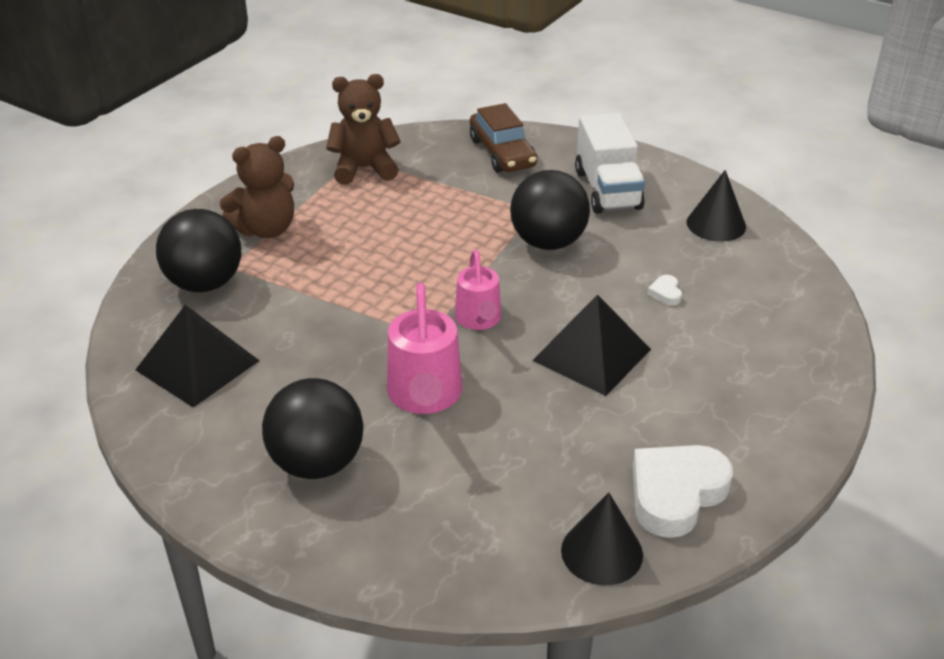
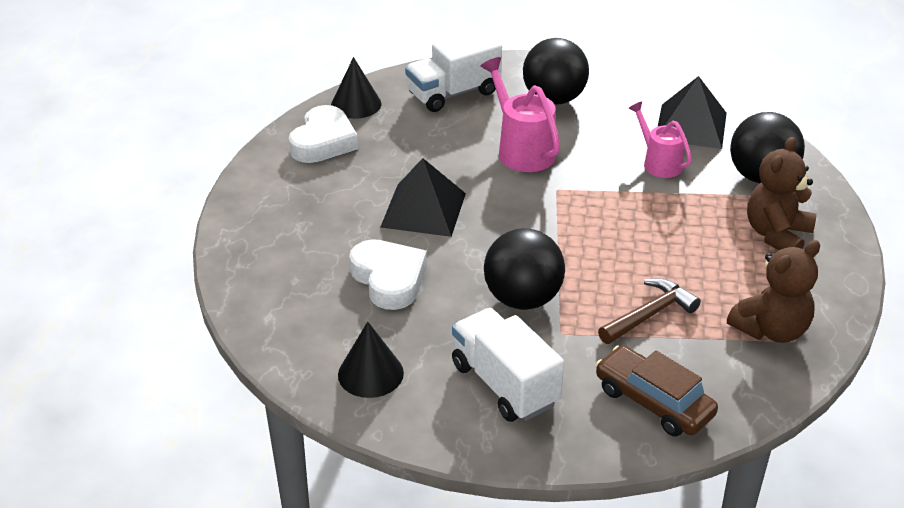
camera: 155 degrees right, 0 degrees up
(446, 523) = (453, 93): none -> white truck
(448, 203) = (650, 314): none -> brown hammer
(479, 320) = (527, 211): pink watering can -> pink watering can (658, 163)
(665, 293) = (389, 279): white heart -> white heart, size x2.41

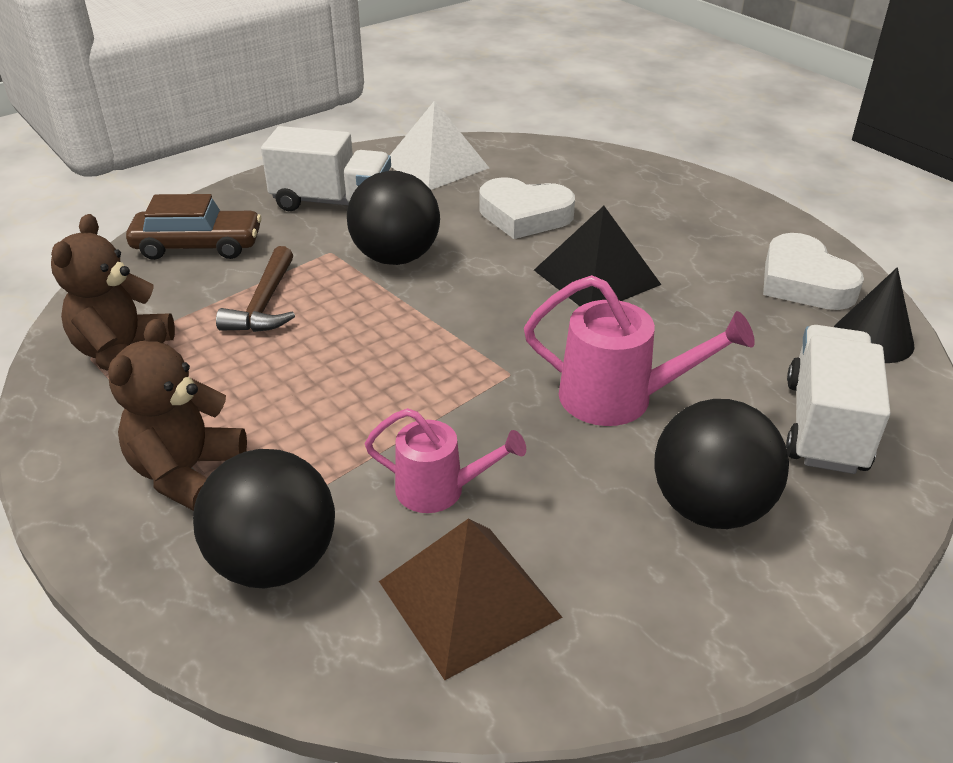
camera: 135 degrees right, 0 degrees up
(370, 373) = (436, 165): black cone -> white pyramid
(691, 126) = (469, 599): black pyramid -> brown pyramid
(777, 235) = (187, 473): brown teddy bear -> brown teddy bear turned 150 degrees counterclockwise

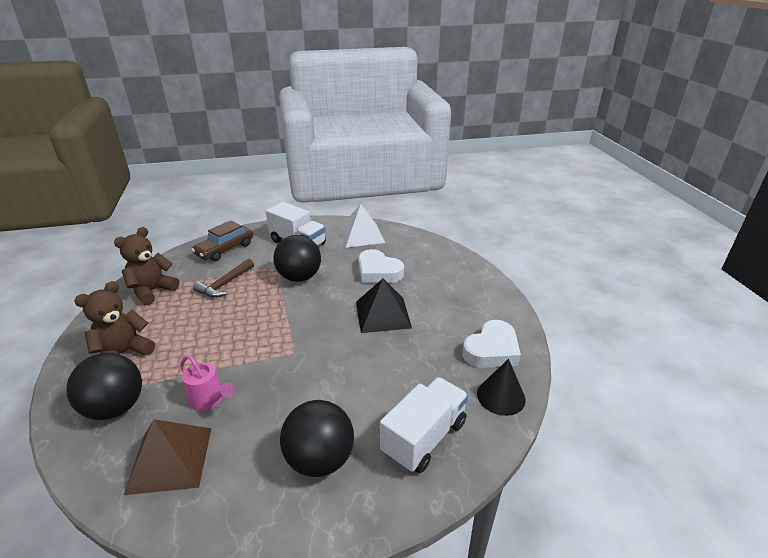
camera: 25 degrees right, 5 degrees down
(198, 246) = (225, 249): brown car -> brown car turned 105 degrees clockwise
(620, 398) = (333, 383): pink watering can -> none
(804, 282) = (492, 350): white heart -> white heart turned 135 degrees counterclockwise

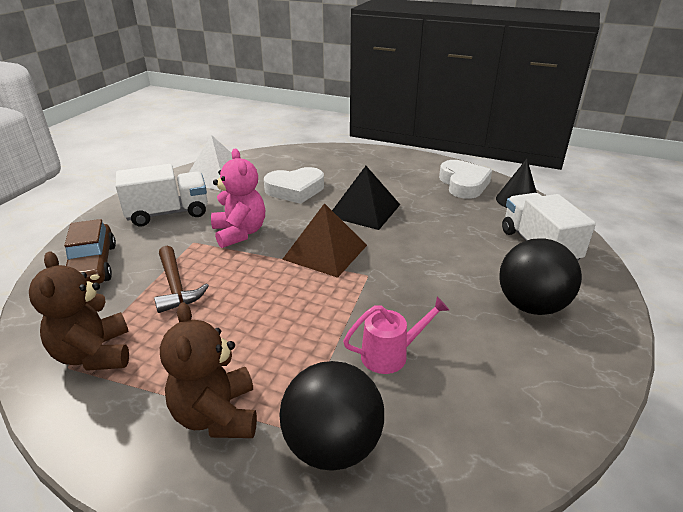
camera: 55 degrees left, 0 degrees up
(170, 459) = (467, 410): brown pyramid -> brown pyramid (325, 252)
(299, 277) = (239, 233): black ball -> pink teddy bear

